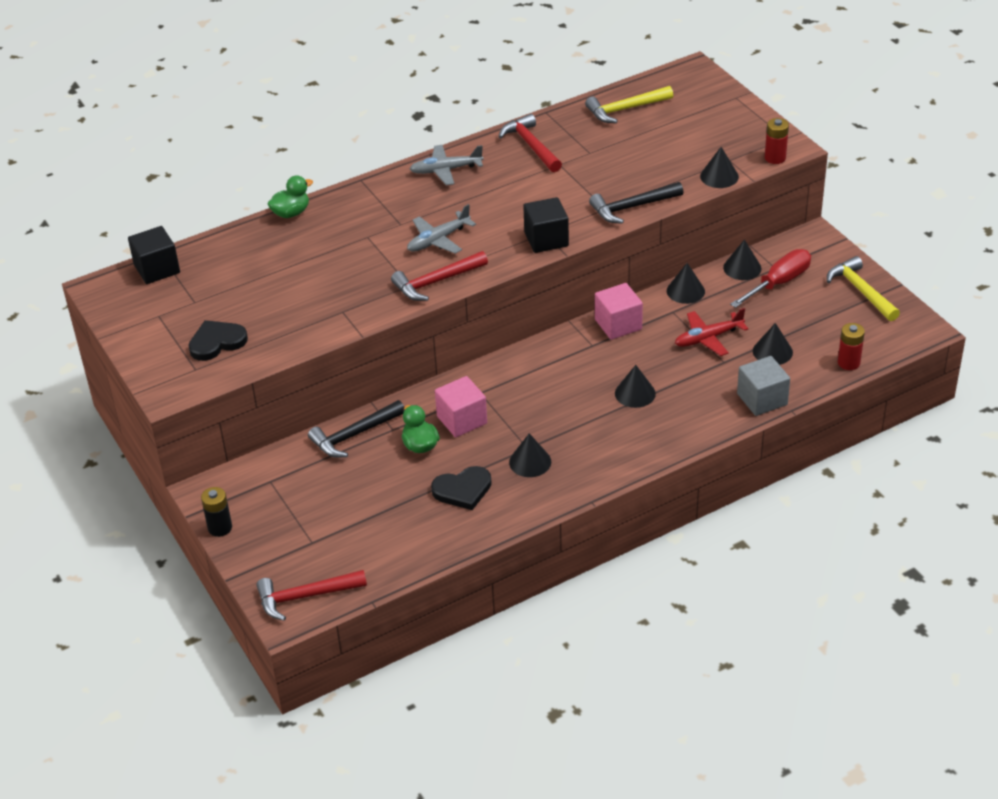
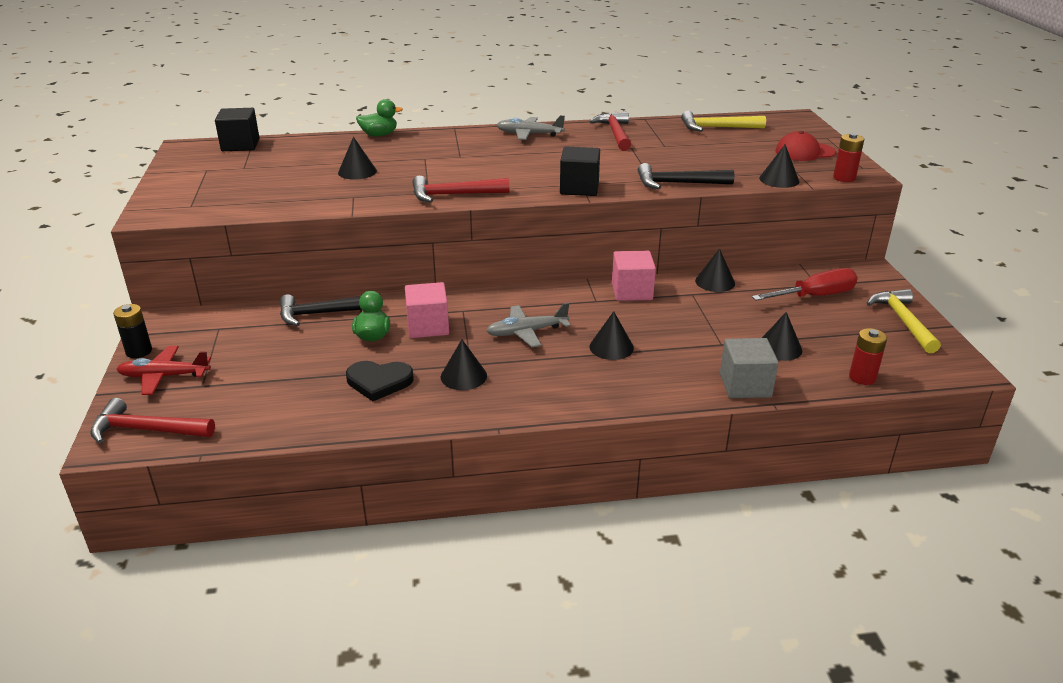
camera: 20 degrees right, 10 degrees down
(217, 342) = (229, 194): black heart -> none
(438, 240) = (482, 171): grey plane -> grey plane (527, 332)
(708, 338) = (716, 322): red plane -> red plane (165, 376)
(725, 127) = (804, 152): none -> red cap
(742, 268) = (782, 277): black cone -> black cone (357, 171)

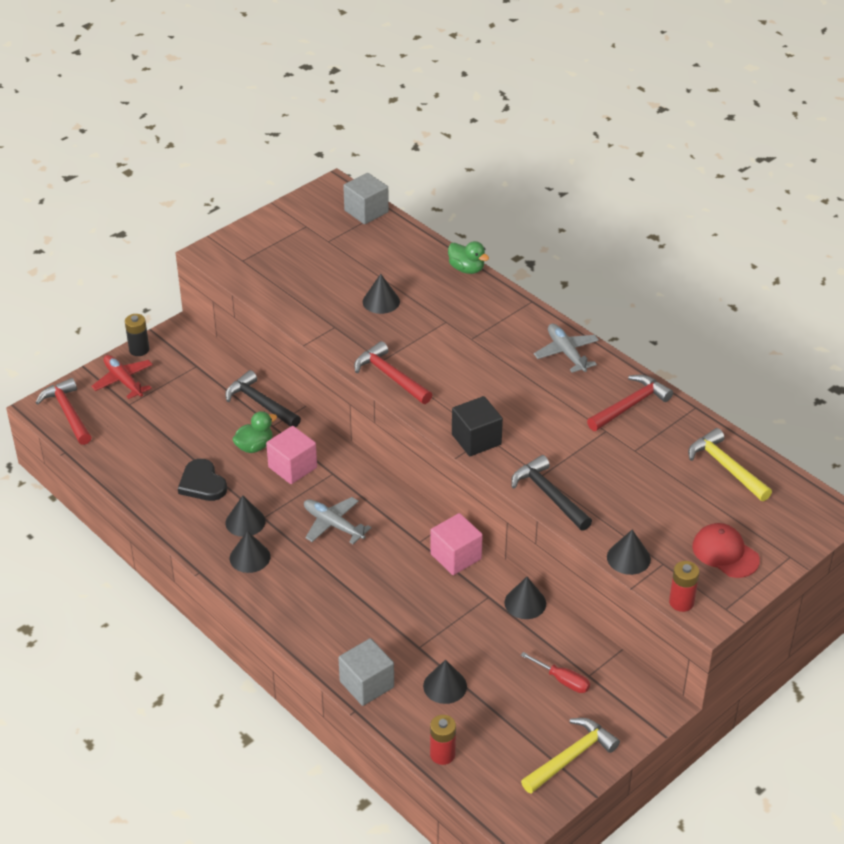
camera: 55 degrees right, 10 degrees up
(240, 145) = (366, 211): black cube -> grey cube
(611, 347) = (354, 583): black cone -> black cone (250, 557)
(814, 296) = (562, 680): red screwdriver -> red screwdriver, size x0.61

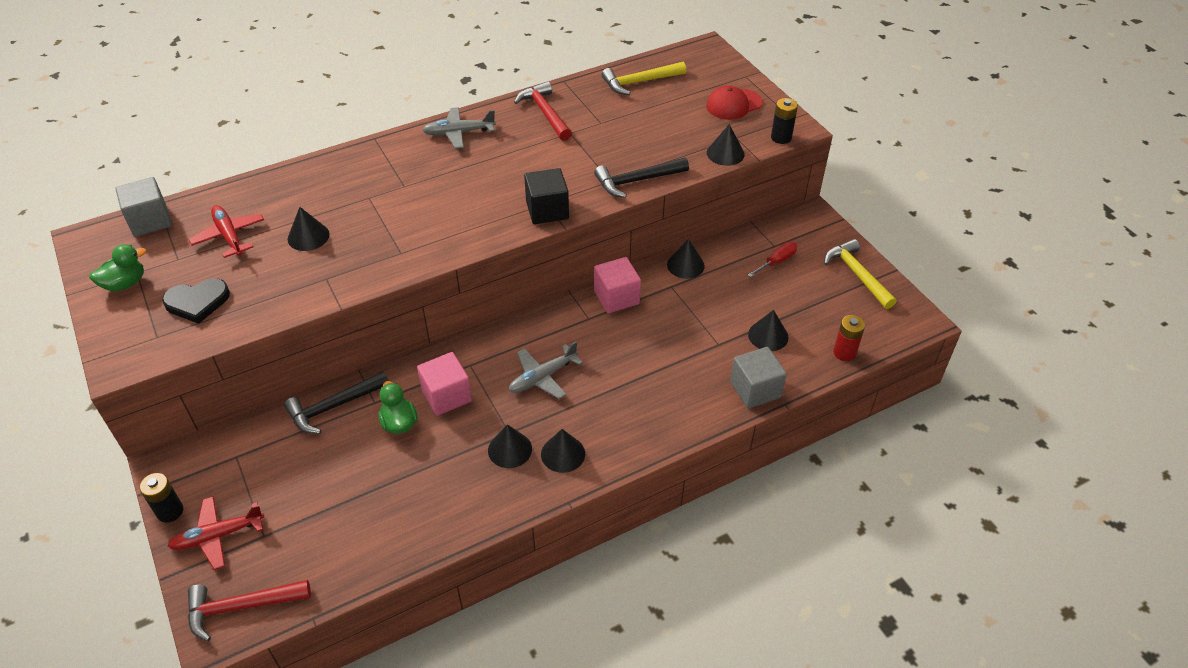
camera: 75 degrees left, 5 degrees up
(202, 483) = (435, 479): black heart -> black heart (197, 302)
(364, 258) = (229, 236): none -> red plane
(390, 376) = (428, 251): red hammer -> none
(466, 269) = (299, 168): green duck -> green duck (125, 284)
(681, 602) = (781, 137): red battery -> black battery

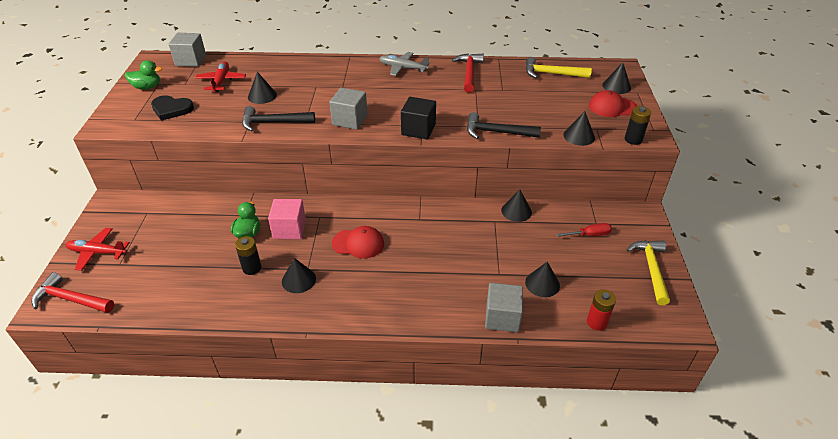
camera: 30 degrees right, 5 degrees down
(170, 511) = (88, 227): black battery -> black battery (252, 268)
(333, 407) = (221, 208): black hammer -> black hammer (273, 123)
(454, 228) = (350, 120): none -> grey cube
(543, 377) = (358, 243): grey plane -> red cap
(563, 454) = (329, 298): black cone -> black cone (616, 86)
(616, 297) = (449, 213): pink cube -> none

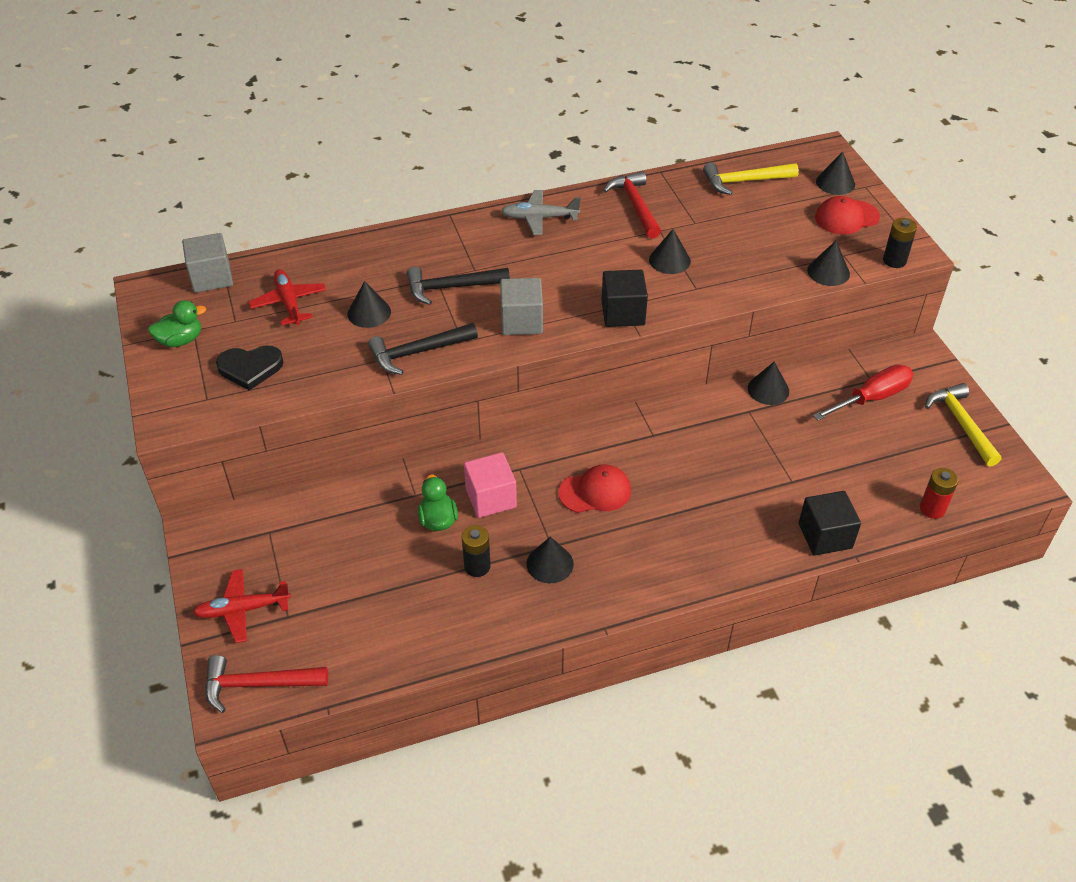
camera: 20 degrees left, 5 degrees up
(496, 132) = (725, 292): black hammer -> black hammer (451, 287)
(502, 317) = (825, 536): grey cube -> black cube
(542, 283) = (848, 479): black cone -> black cone (669, 260)
(589, 235) = (871, 398): red screwdriver -> red screwdriver, size x1.63

